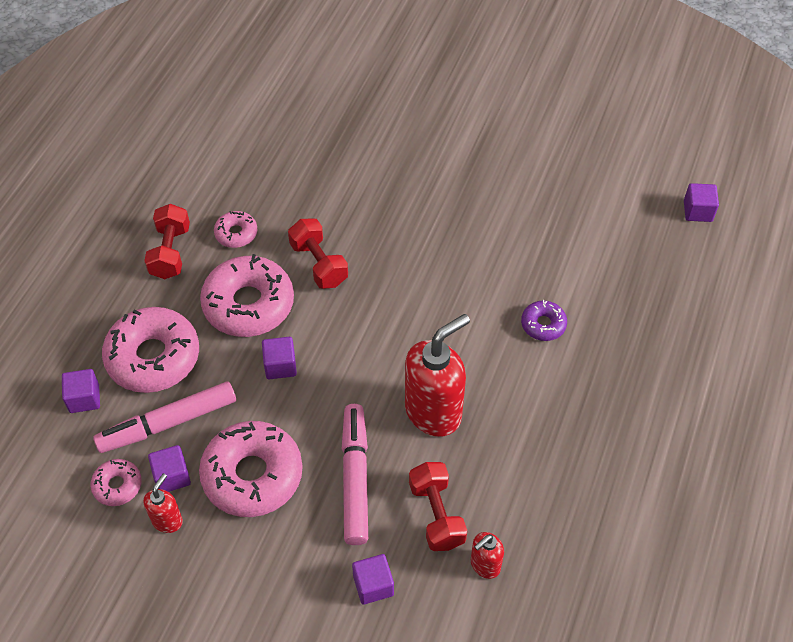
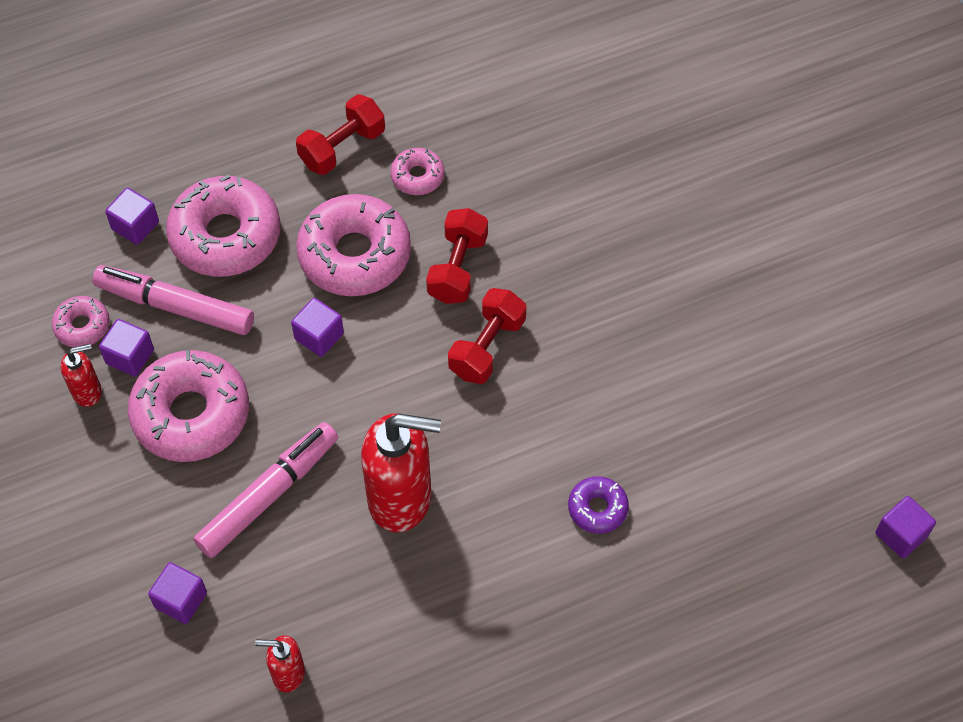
camera: 45 degrees right, 5 degrees up
(436, 515) = (298, 591): red dumbbell -> red dumbbell (487, 347)

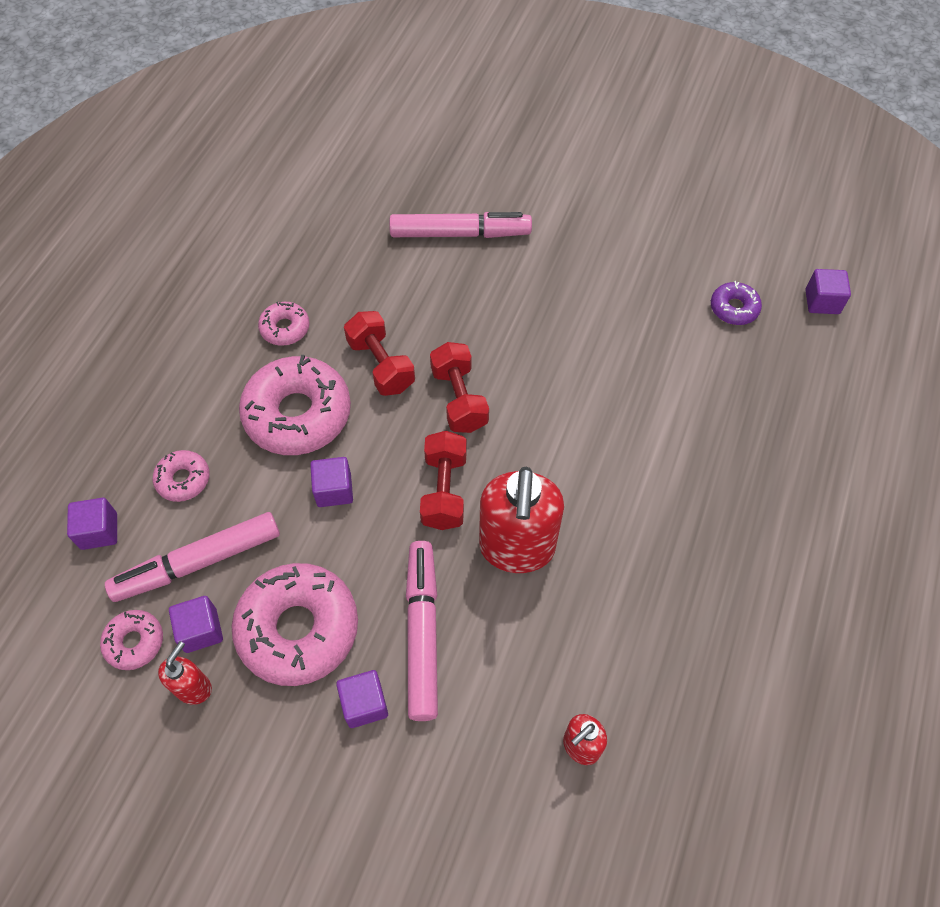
camera: 45 degrees left, 0 degrees up
(181, 600) = (444, 773): purple cube -> purple cube (364, 704)
(225, 236) = (183, 479): pink donut -> pink donut, size x0.49
(342, 148) = (207, 351): red dumbbell -> red dumbbell (444, 490)
(401, 498) = (517, 548): red soap dispenser -> red soap dispenser turned 135 degrees clockwise
(597, 508) = (645, 439): purple donut -> purple donut (734, 308)
(645, 208) = (460, 234): none -> pink marker

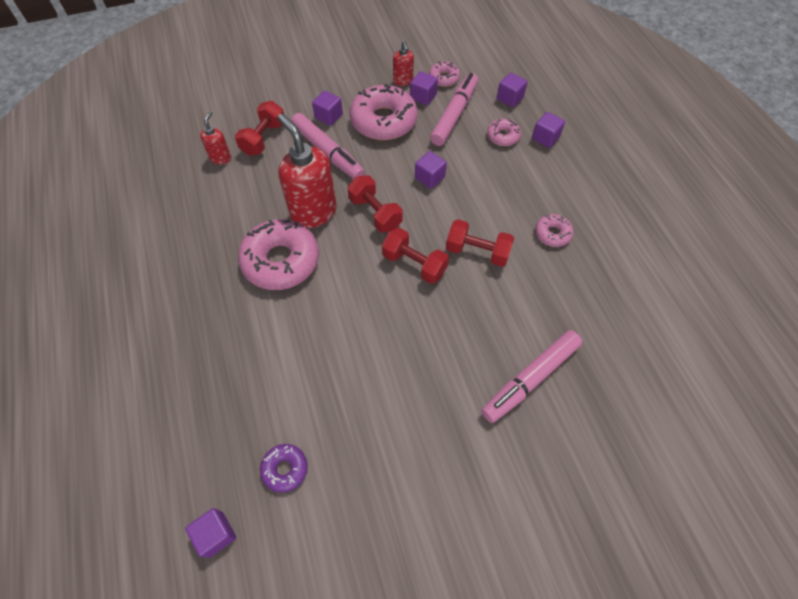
camera: 140 degrees right, 0 degrees up
(140, 438) = (545, 138): none -> purple cube
(298, 414) = (489, 197): pink donut -> pink donut (281, 261)
(492, 736) = (263, 138): none -> red dumbbell

